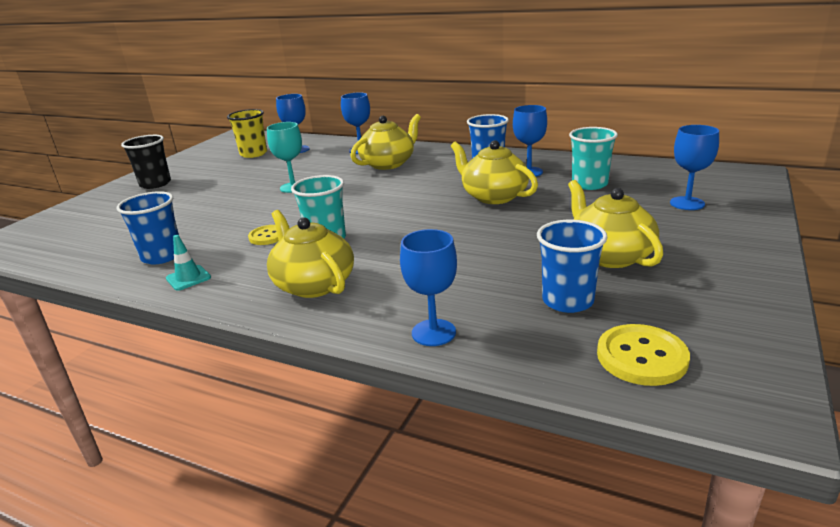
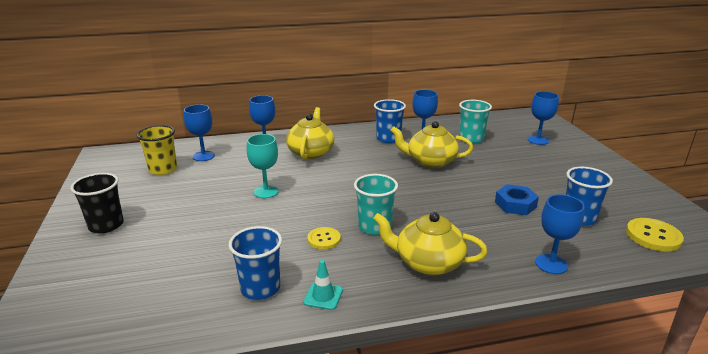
camera: 40 degrees left, 0 degrees up
(511, 262) = (515, 204): none -> blue nut
(609, 255) = (554, 184): yellow teapot -> none

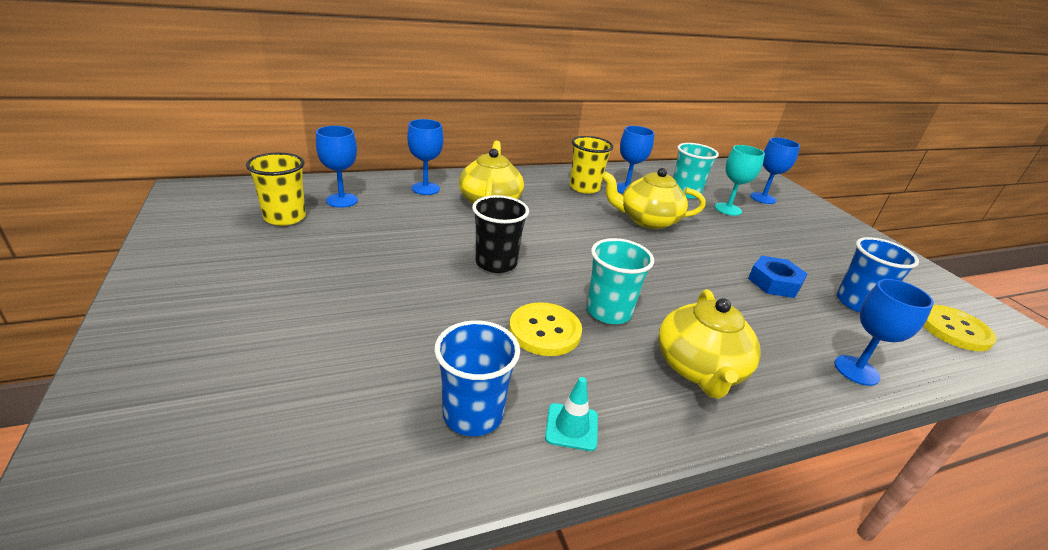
camera: 10 degrees left, 5 degrees up
(106, 225) = (205, 304): black cup -> black cup (496, 263)
(266, 192) = (443, 256): turquoise goblet -> turquoise goblet (728, 209)
(324, 239) = (545, 331): yellow button -> yellow button, size x1.52
(388, 139) = (584, 188): blue cup -> yellow cup
(428, 262) = (699, 368): yellow teapot -> yellow teapot turned 90 degrees counterclockwise

